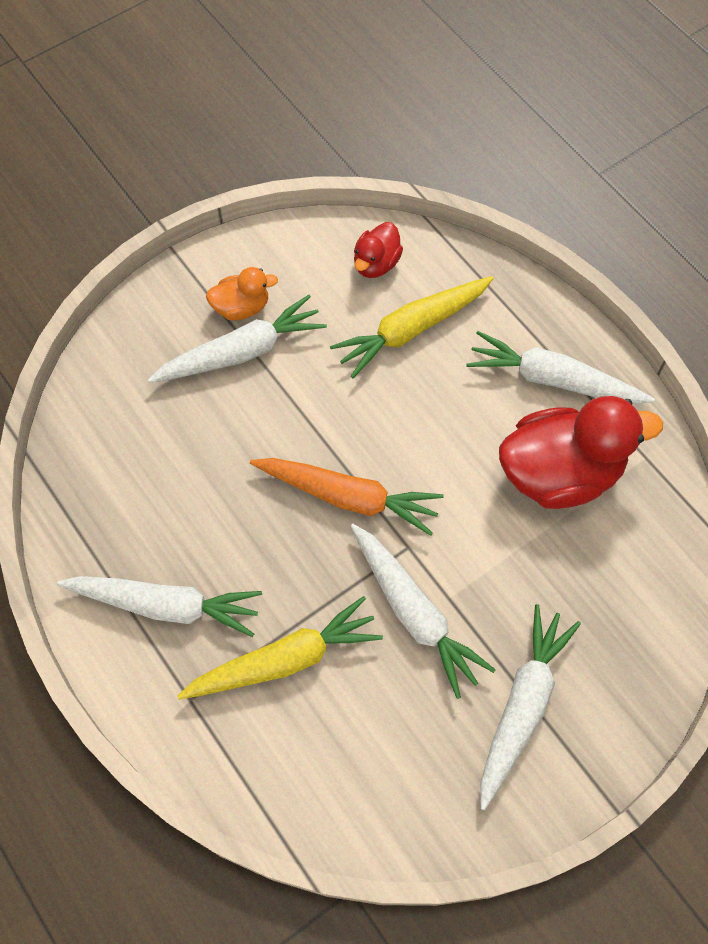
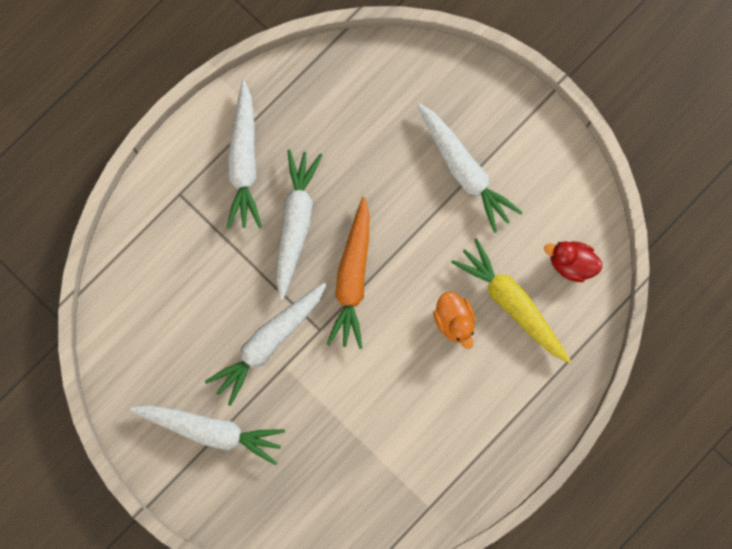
camera: 80 degrees right, 15 degrees up
(241, 307) = (506, 161): orange duck -> orange duck (454, 321)
(284, 660) = (217, 254): yellow carrot -> none
(553, 380) = (486, 426): white carrot -> white carrot (295, 223)
(560, 473) = (403, 440): red duck -> none

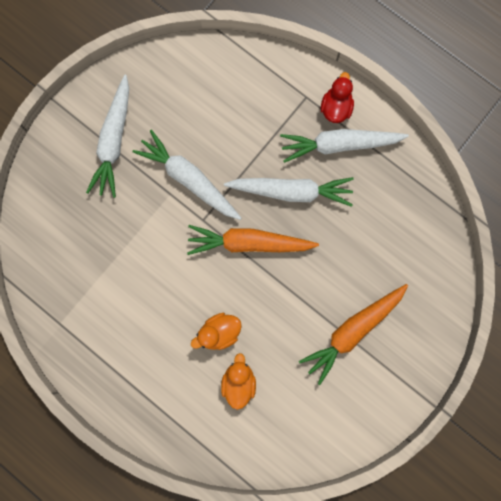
camera: 85 degrees right, 0 degrees up
(464, 170) = (353, 331): white carrot -> orange carrot
(512, 303) = (238, 382): yellow carrot -> orange duck
(571, 263) = (279, 433): red duck -> red duck (336, 108)

